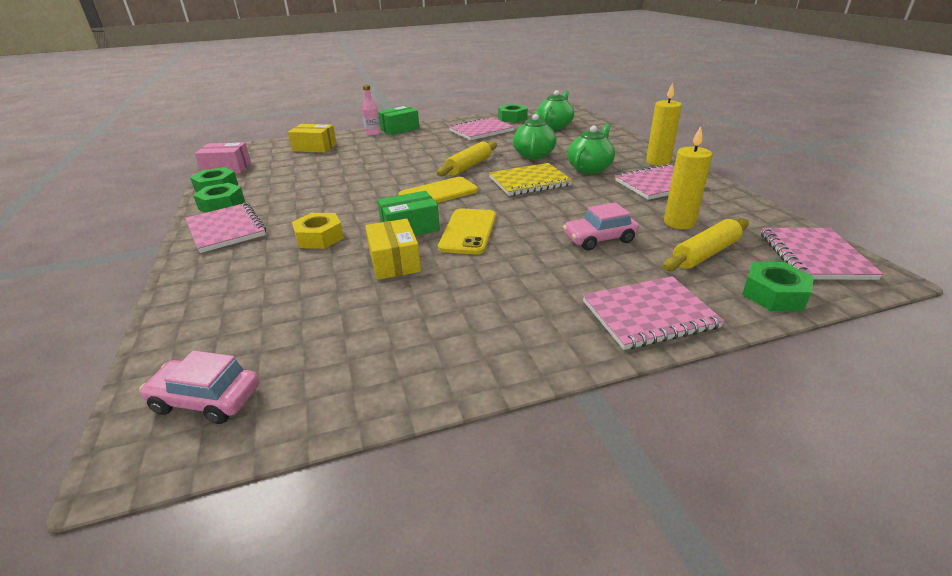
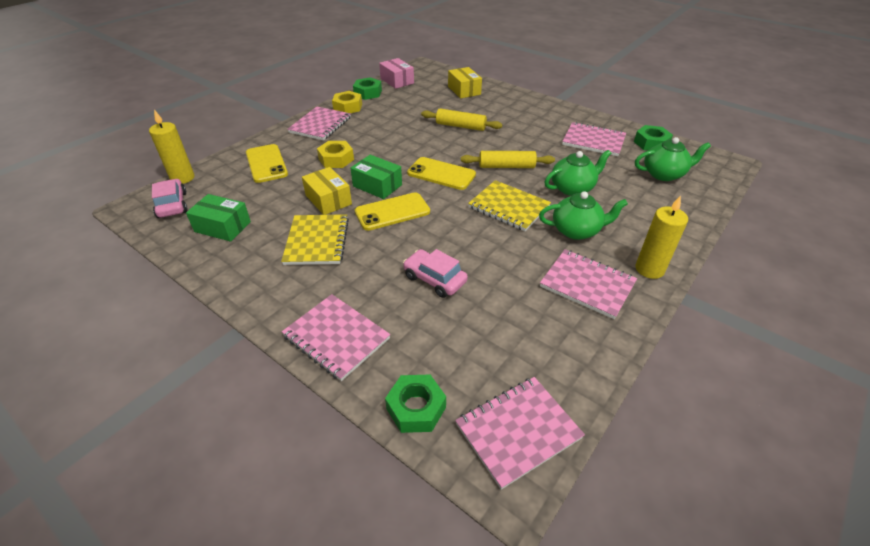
camera: 55 degrees right, 10 degrees up
(222, 205) = (348, 107): green nut -> yellow nut
(244, 286) = (266, 164): none -> yellow phone
(373, 133) = (520, 98): pink bottle -> none
(394, 261) = (328, 200): yellow box -> yellow box turned 75 degrees counterclockwise
(399, 129) = (544, 103): green box -> green box (223, 227)
(466, 287) = (317, 241): none -> yellow notebook
(679, 223) = (508, 319): yellow candle -> yellow candle (182, 178)
(705, 254) = (458, 349): yellow rolling pin -> yellow rolling pin (460, 126)

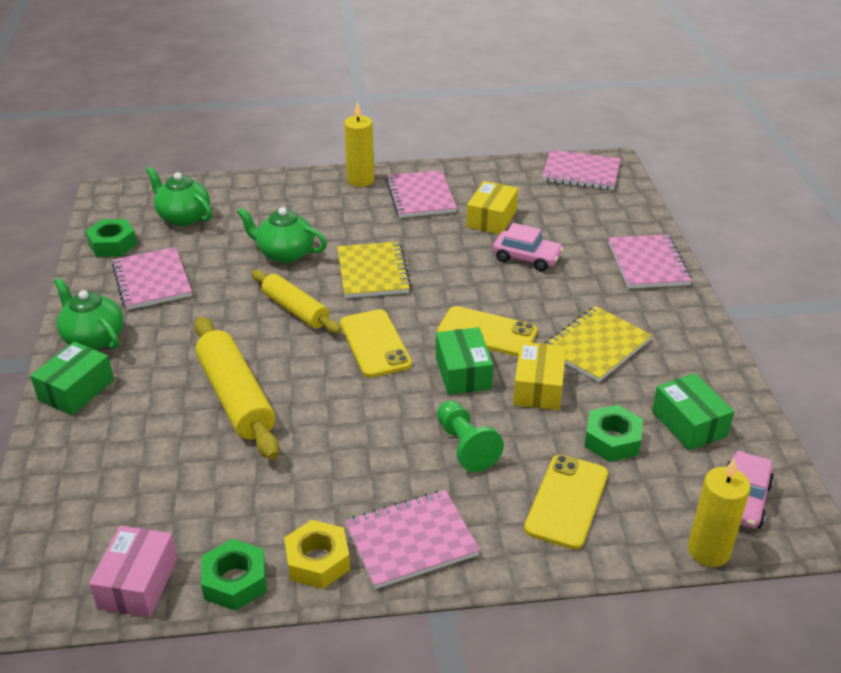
camera: 135 degrees left, 5 degrees down
(336, 159) = (465, 446): yellow nut -> green pawn
(416, 408) = (629, 207): green nut -> green nut (612, 440)
(434, 279) = (526, 258): pink car -> pink car turned 60 degrees counterclockwise
(460, 126) = (236, 397): yellow rolling pin -> yellow rolling pin, size x1.50
(464, 90) = (97, 468): yellow box -> yellow box (491, 219)
(521, 100) = (76, 390): none -> green box
(576, 230) = (356, 225): green teapot -> green teapot (93, 338)

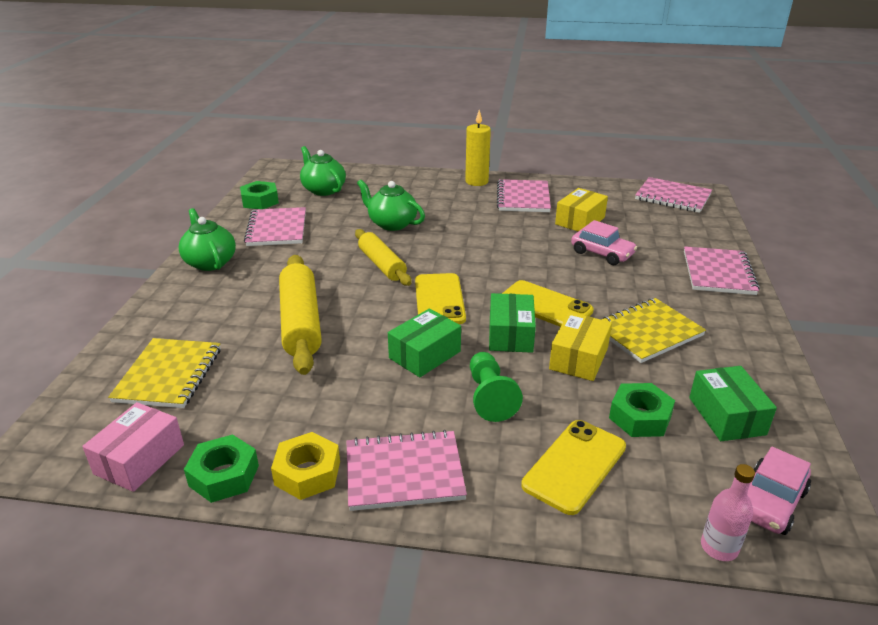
camera: 15 degrees right, 5 degrees down
(76, 390) = (176, 297): green box -> green box (424, 355)
(372, 272) = (460, 246): yellow notebook -> yellow notebook (168, 375)
(708, 551) = (719, 547): yellow candle -> pink bottle

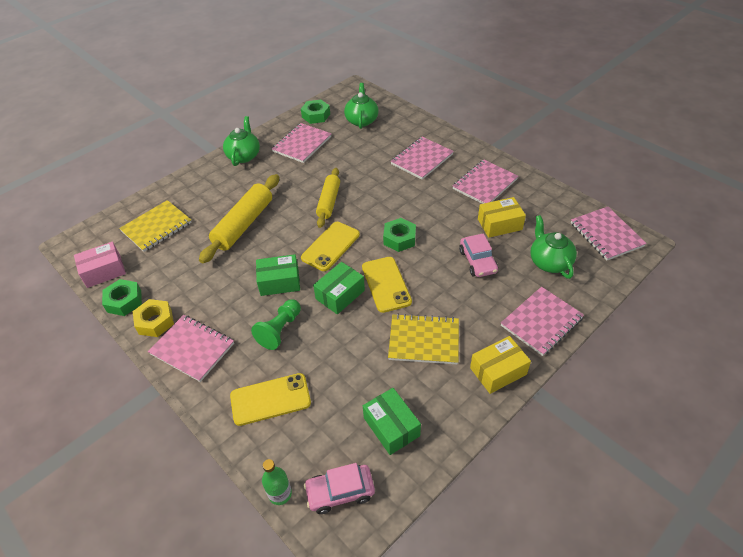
camera: 40 degrees right, 15 degrees up
(391, 224) = (371, 169): green teapot -> green teapot (549, 262)
(435, 200) = (422, 159): none -> pink notebook
(476, 181) = (470, 154): yellow candle -> none
(578, 358) = (357, 334): yellow box -> yellow box (498, 371)
(640, 417) = (341, 394): green nut -> green nut (399, 239)
(719, 547) = (280, 494): pink bottle -> green bottle
(726, 416) = (391, 427): green box -> green box turned 60 degrees counterclockwise

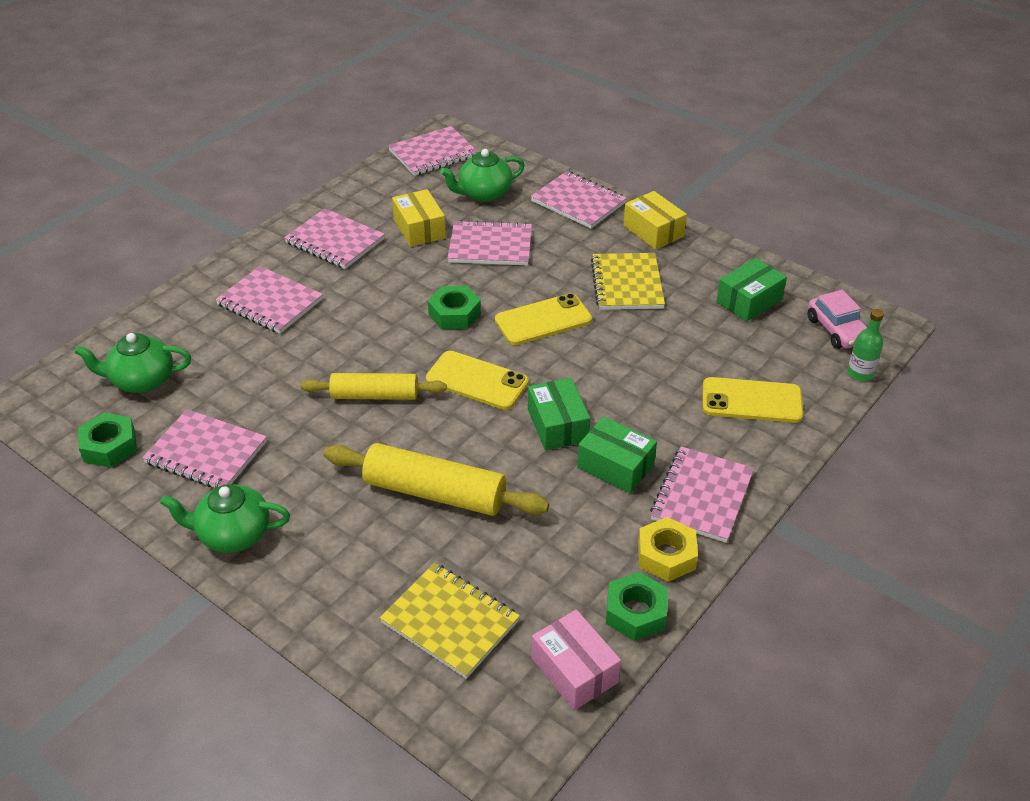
camera: 100 degrees left, 5 degrees down
(270, 399) = (751, 401): yellow phone -> yellow phone turned 60 degrees counterclockwise
(280, 330) = (644, 410): green pawn -> none
(340, 294) = (569, 360): green box -> green box (615, 466)
(477, 261) = (490, 246): pink car -> pink notebook

